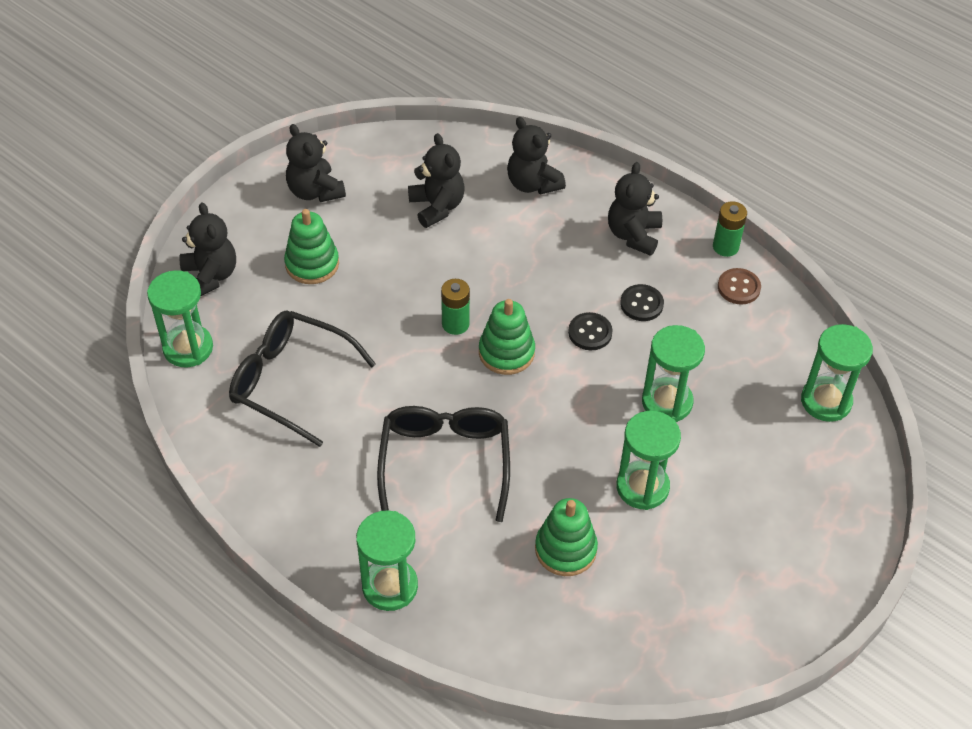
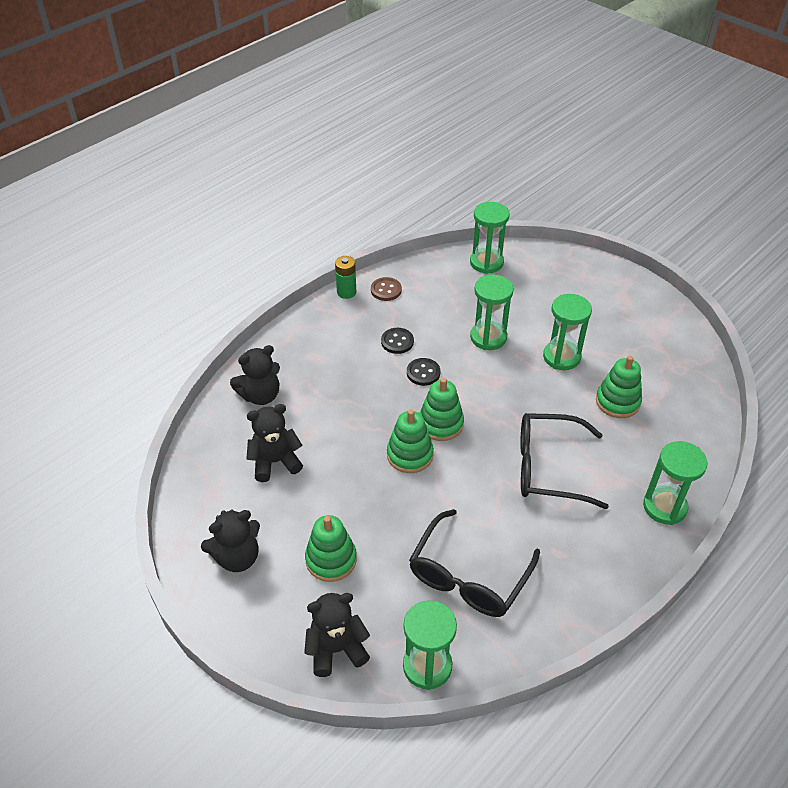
camera: 85 degrees left, 5 degrees down
(455, 324) = (410, 455): green battery -> green stacking toy
(633, 235) = (327, 339): black teddy bear -> none

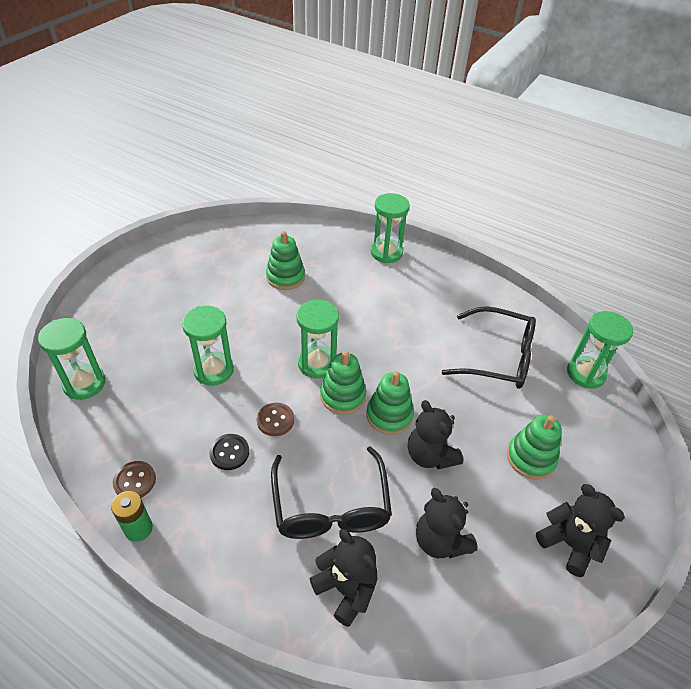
camera: 105 degrees left, 0 degrees up
(336, 649) = (608, 435): black teddy bear -> black teddy bear (430, 455)
(423, 373) = (275, 420): black button -> brown button
(548, 468) = (371, 316): black glasses -> black glasses (331, 506)
(561, 357) = (235, 313): green hourglass -> green hourglass (317, 363)

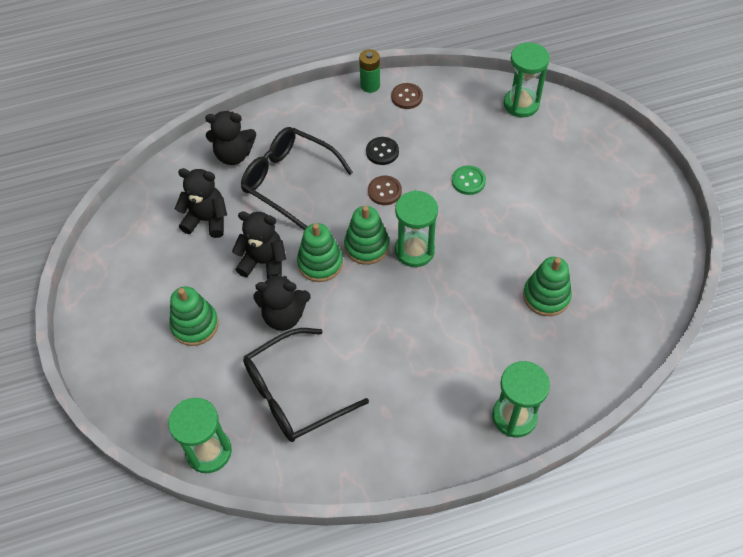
camera: 135 degrees right, 10 degrees up
(213, 370) = (468, 181): green hourglass -> green button
(569, 544) = (126, 288): black teddy bear -> black teddy bear (284, 316)

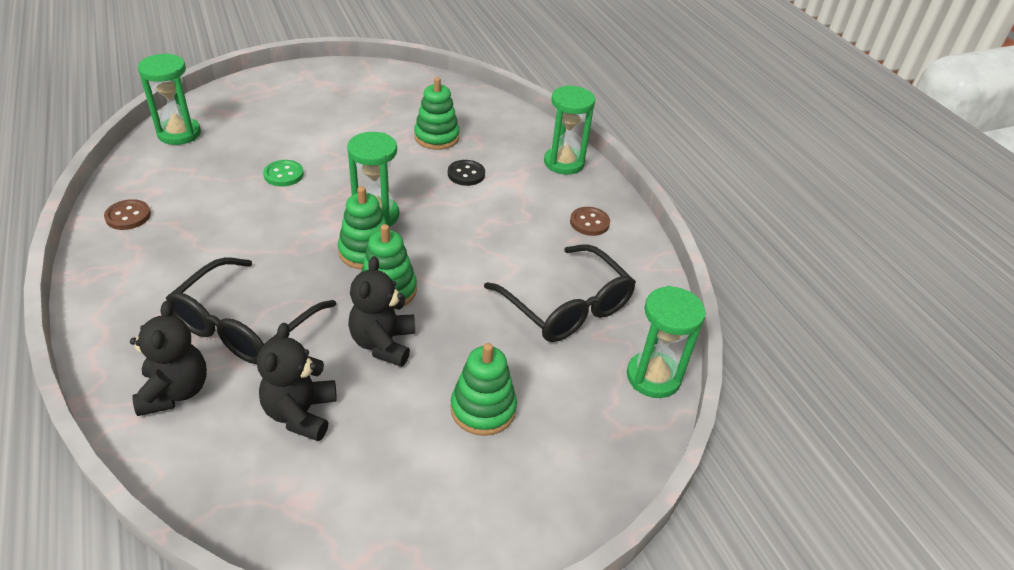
camera: 100 degrees left, 15 degrees down
(284, 316) = (465, 320): black teddy bear -> none
(370, 85) = (90, 248): green battery -> none
(382, 152) = (218, 238): black button -> black button (466, 174)
(384, 191) = (284, 237): brown button -> brown button (589, 222)

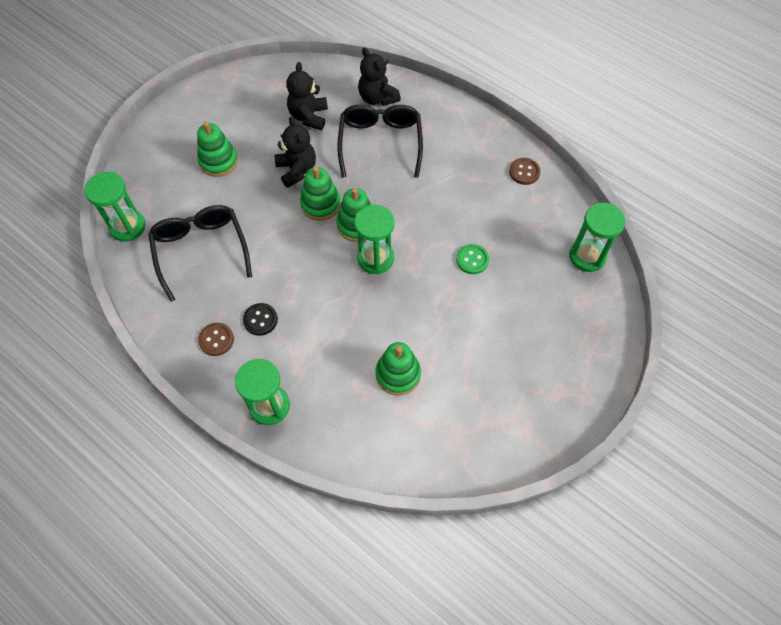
camera: 155 degrees right, 20 degrees up
(300, 413) = (309, 116): black teddy bear -> black teddy bear turned 150 degrees counterclockwise
(466, 174) = (342, 340): black button -> black button (260, 320)
(566, 307) = (201, 250): black glasses -> black glasses turned 45 degrees clockwise

